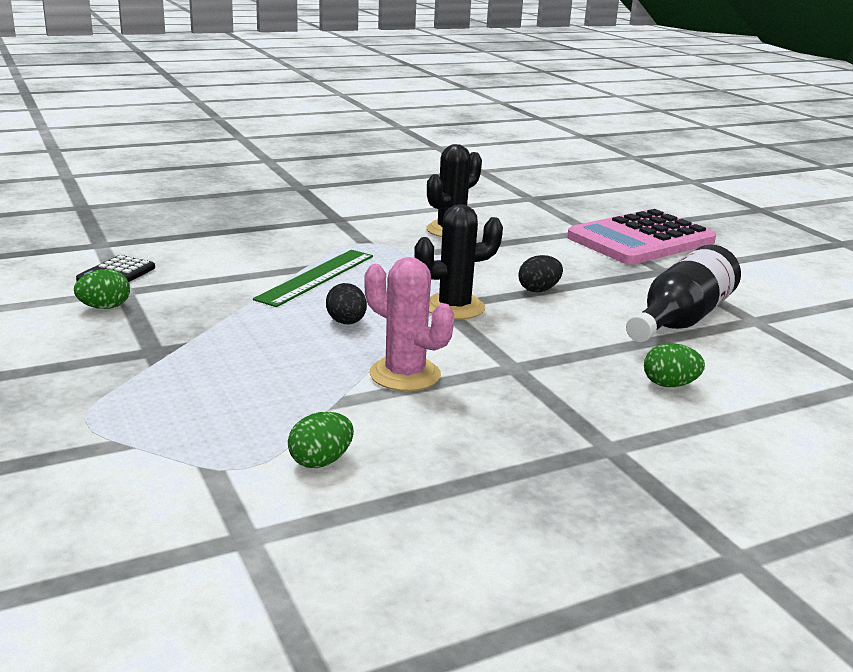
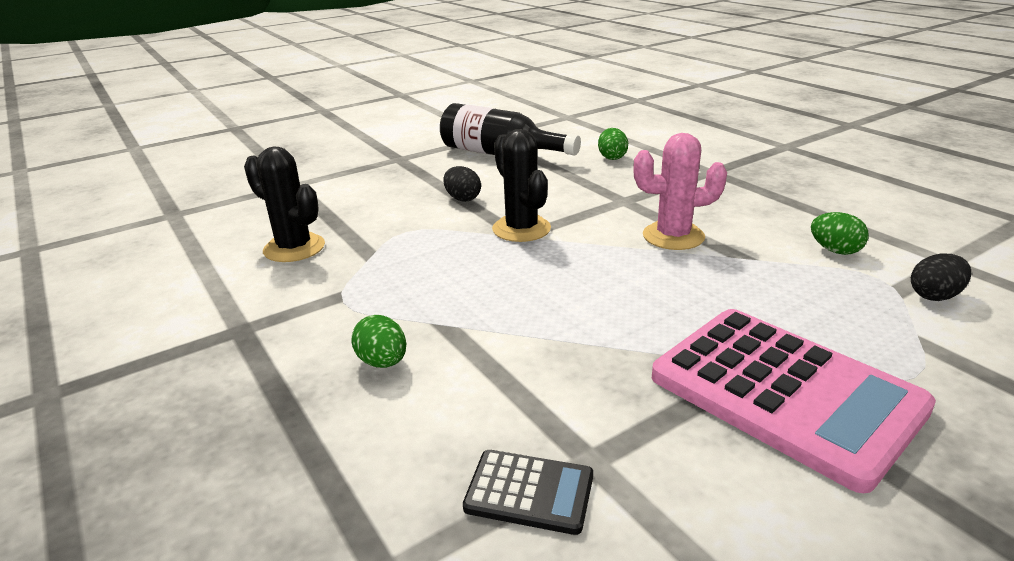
camera: 95 degrees left, 5 degrees up
(104, 307) = (659, 458): green egg -> green egg (383, 362)
(316, 277) = (473, 310): green ruler -> none
(346, 322) = (589, 274): black egg -> black egg (934, 296)
(405, 374) = (673, 236): pink cactus -> pink cactus turned 60 degrees clockwise
(641, 240) = (321, 166): pink calculator -> pink calculator (785, 393)

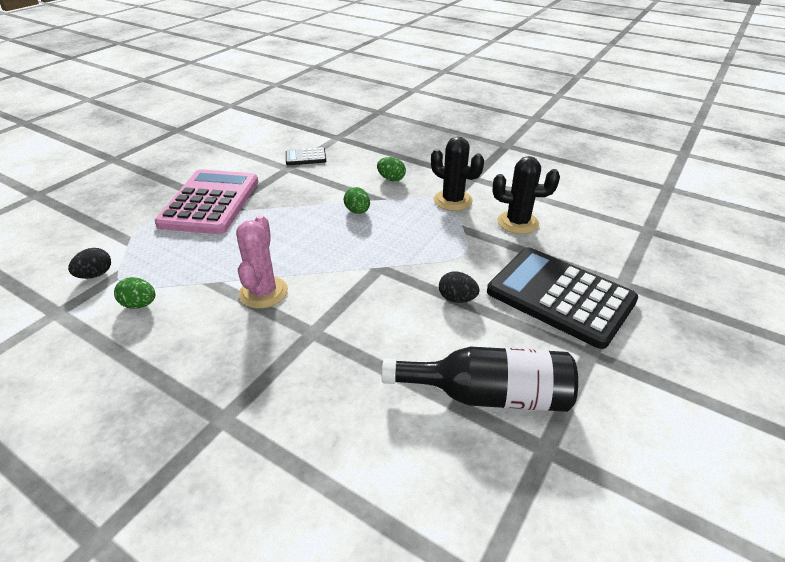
camera: 155 degrees right, 10 degrees up
(366, 185) = (560, 296): none -> black calculator
(521, 229) = (382, 274): black cactus -> black cactus (453, 200)
(612, 157) = (349, 424): green egg -> green egg (357, 211)
(673, 236) = (263, 292): pink cactus -> pink cactus turned 60 degrees counterclockwise
(785, 393) = (210, 202): pink calculator -> pink calculator turned 75 degrees clockwise

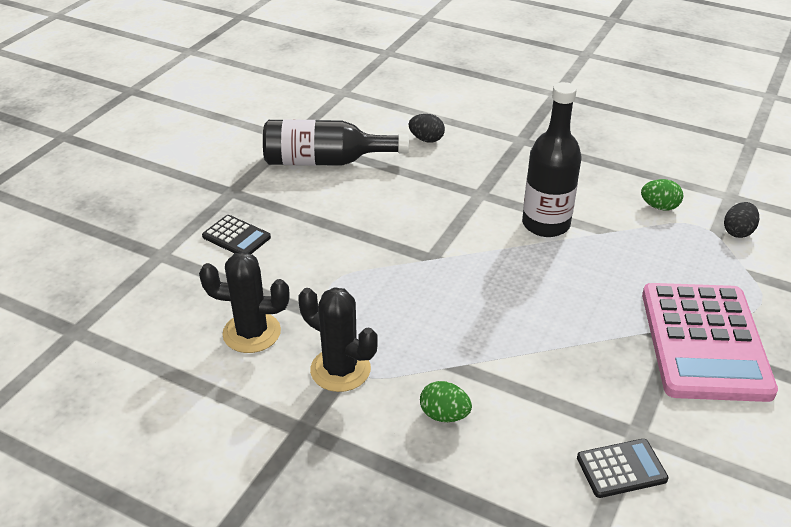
camera: 175 degrees right, 0 degrees up
(263, 292) = (545, 224): pink cactus -> black bottle
(357, 211) = (480, 339): green egg -> none
(457, 299) = (345, 229): black egg -> black egg (426, 139)
(560, 296) = (236, 237): black calculator -> black calculator, size x0.45

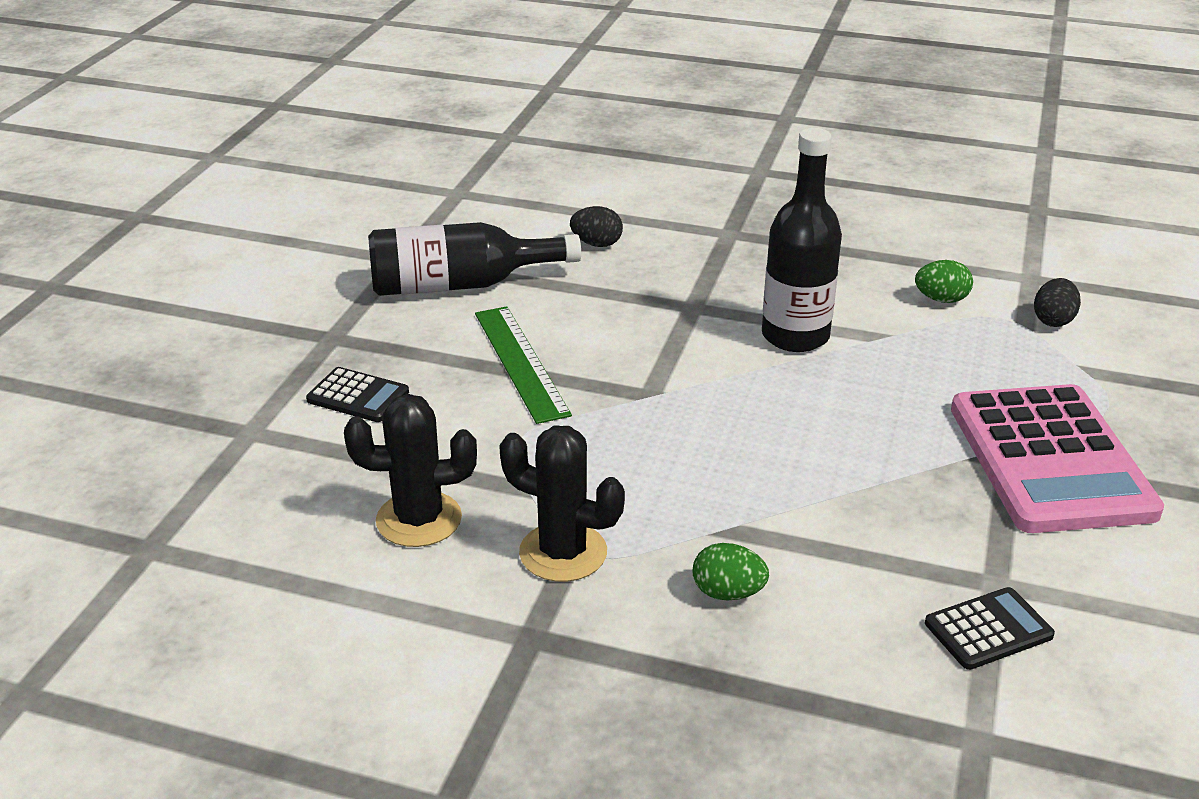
camera: 10 degrees left, 5 degrees down
(350, 224) = (520, 362): none -> green ruler

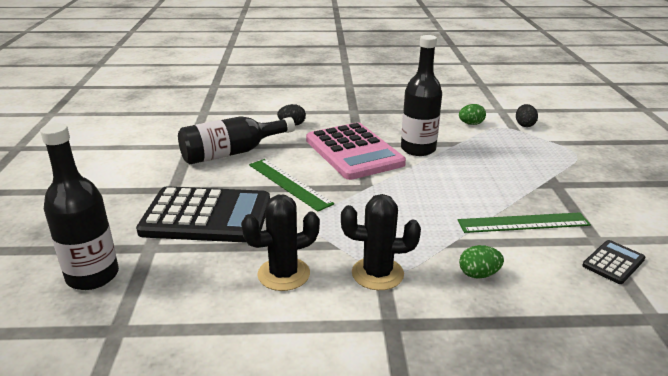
camera: 20 degrees left, 5 degrees down
(152, 459) = (92, 276): none -> black bottle
(358, 396) = (207, 216): black calculator -> black calculator, size x2.24
(881, 520) = (523, 223): none -> green ruler
(1050, 460) = (573, 181): pink calculator -> pink calculator (354, 152)

